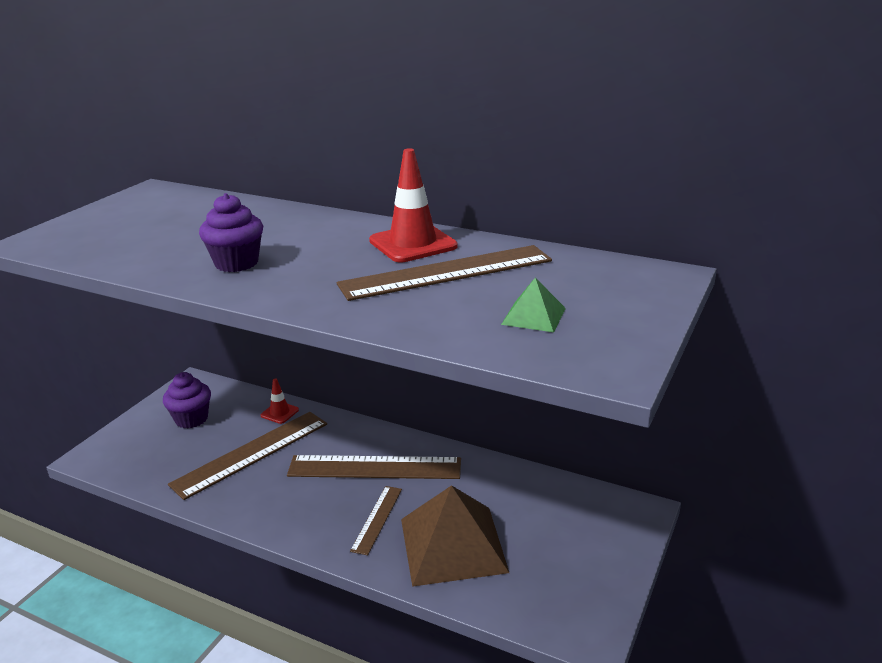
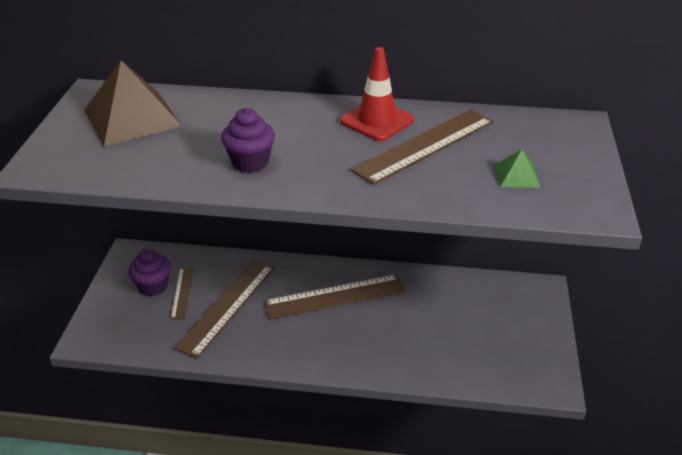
camera: 20 degrees left, 10 degrees up
(279, 413) = (227, 265): red traffic cone -> none
(377, 519) = (362, 338): brown ruler -> brown ruler (182, 292)
(453, 544) = (429, 344): brown pyramid -> brown pyramid (132, 117)

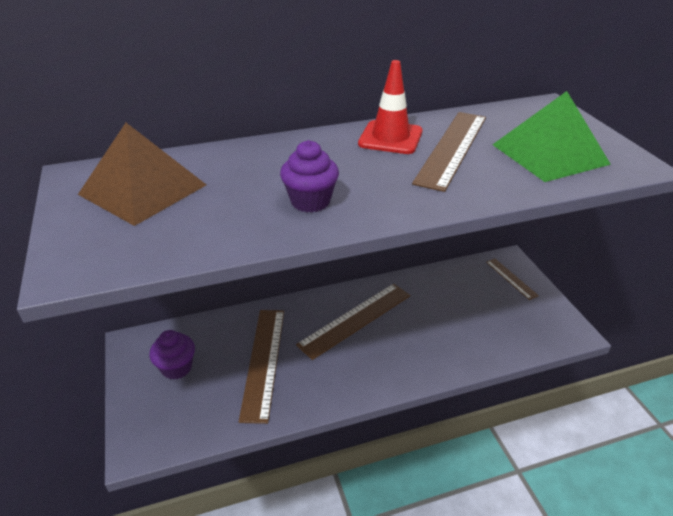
camera: 25 degrees left, 0 degrees up
(182, 292) = (210, 364): brown ruler -> brown ruler (511, 278)
(517, 175) = (549, 154): green pyramid -> green pyramid, size x2.20

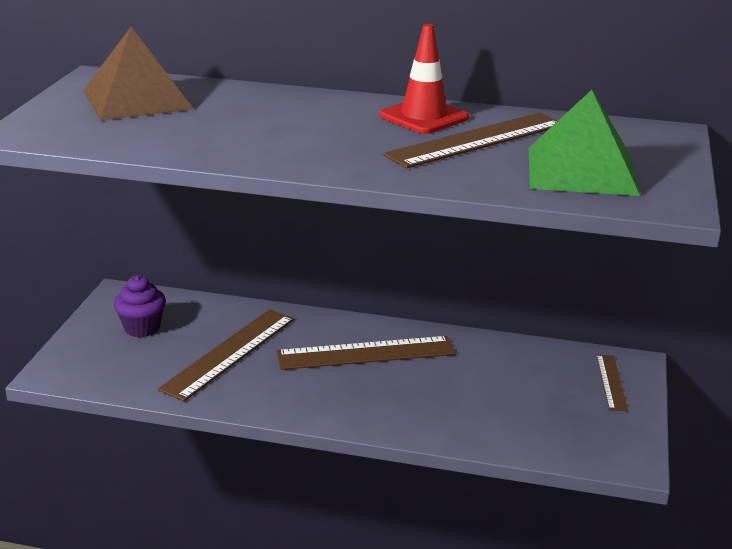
camera: 30 degrees right, 10 degrees down
(310, 201) = (266, 142): purple cupcake -> none

